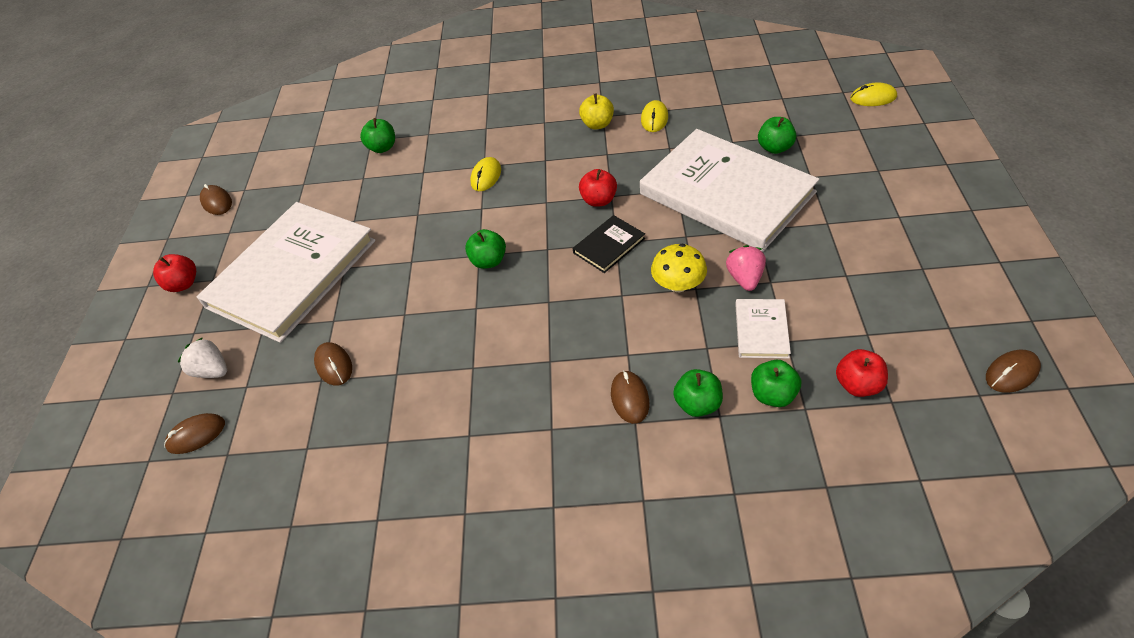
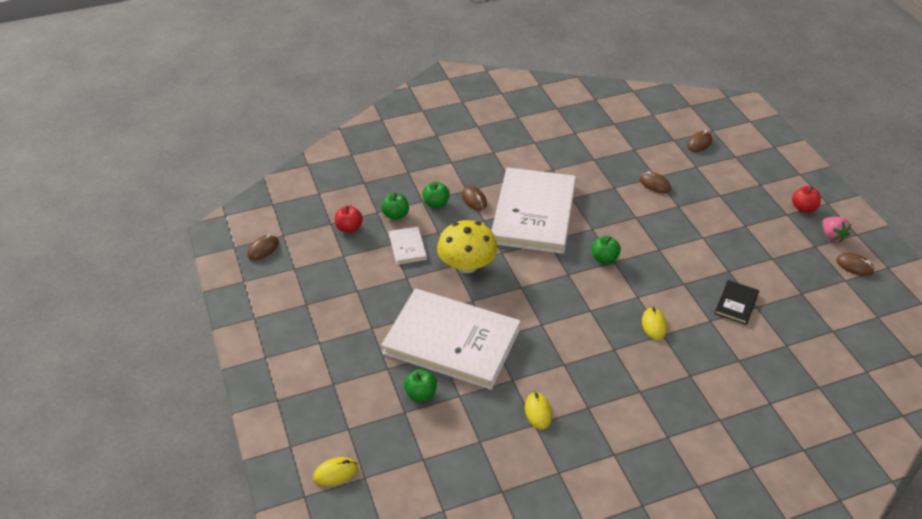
camera: 155 degrees right, 5 degrees down
(212, 371) = (725, 169): white strawberry -> none
(292, 273) = (735, 227): white book -> white book (534, 213)
(382, 148) = (767, 338): green apple -> none
(597, 124) = (588, 396): yellow apple -> none
(599, 200) = (549, 318): red apple -> none
(609, 246) = (525, 284): black book -> black book (736, 303)
(678, 285) = (467, 265): yellow mushroom -> yellow mushroom, size x1.59
(745, 278) = (424, 277): pink strawberry -> pink strawberry (832, 236)

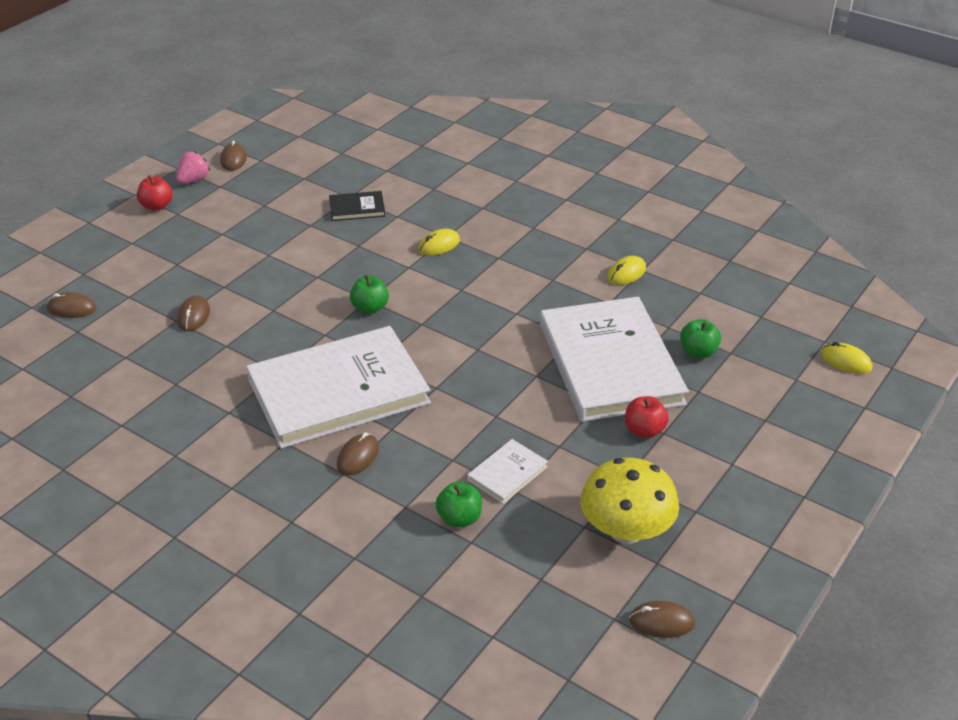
camera: 125 degrees left, 5 degrees down
(349, 228) = (530, 552): red apple -> red apple (644, 430)
(436, 203) = (399, 490): green apple -> none
(467, 265) = (486, 405): yellow mushroom -> yellow mushroom (626, 530)

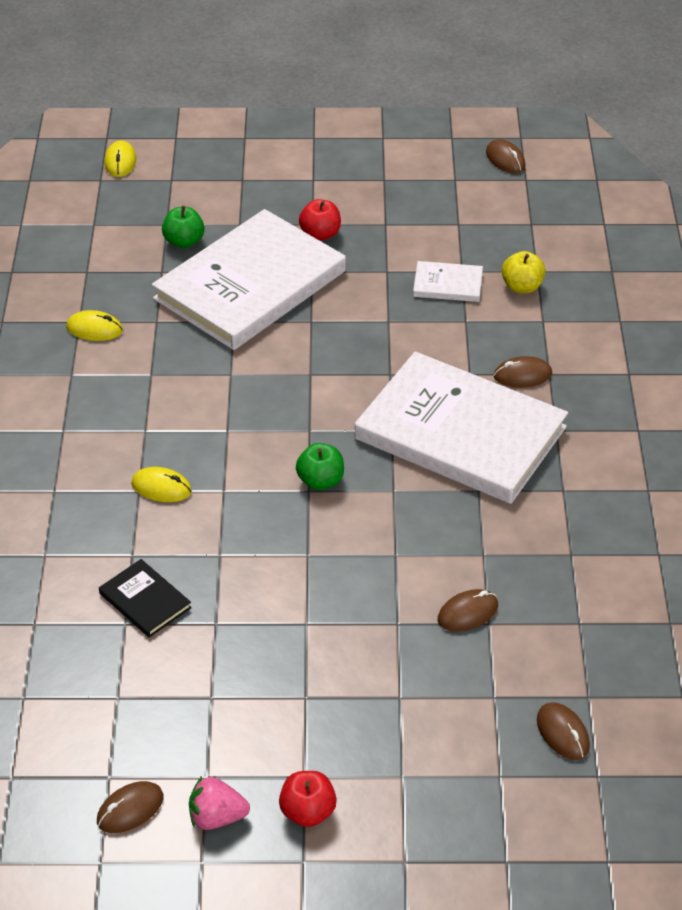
camera: 125 degrees left, 5 degrees up
(459, 518) = (522, 287): green apple -> yellow apple
(626, 530) = (440, 203): yellow mushroom -> none

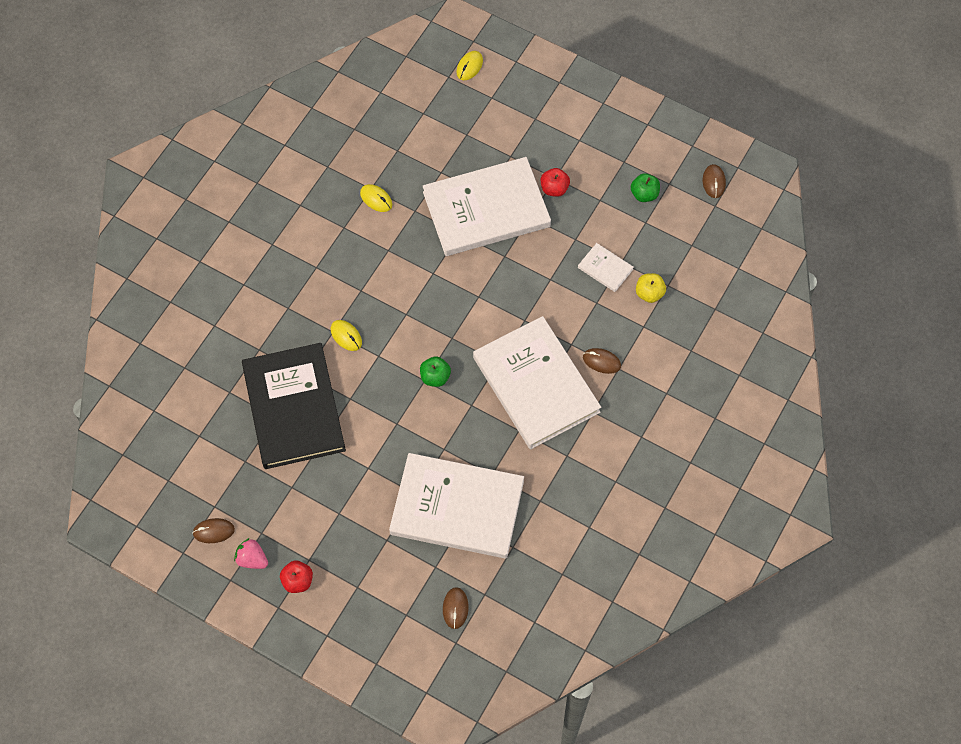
camera: 30 degrees right, 20 degrees up
(145, 601) = (293, 408): black book -> black book, size x2.44
(184, 241) = (468, 154): green apple -> green apple (644, 194)
(468, 613) = (457, 508): brown mouse -> white book

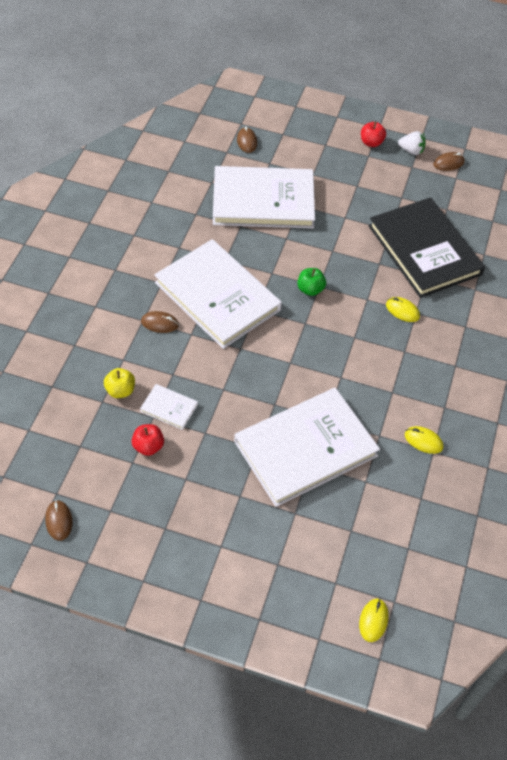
camera: 165 degrees right, 10 degrees down
(252, 559) = (411, 151): pink strawberry -> white strawberry
(554, 189) = (238, 483): red apple -> red apple (148, 446)
(644, 194) = (137, 493): green apple -> none

